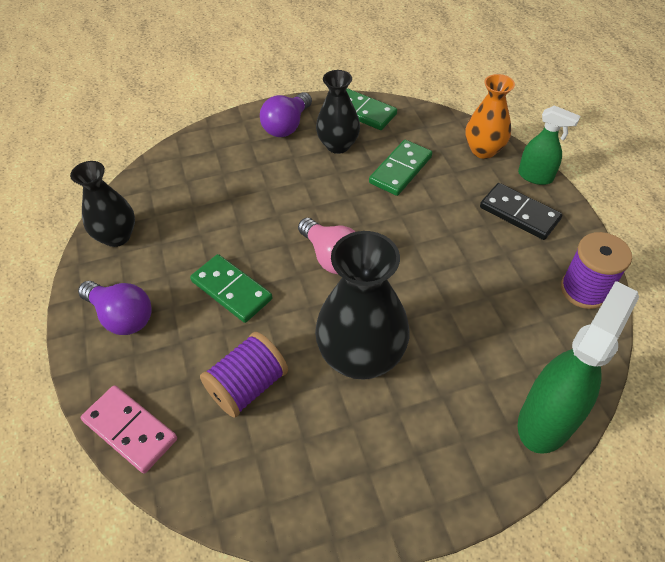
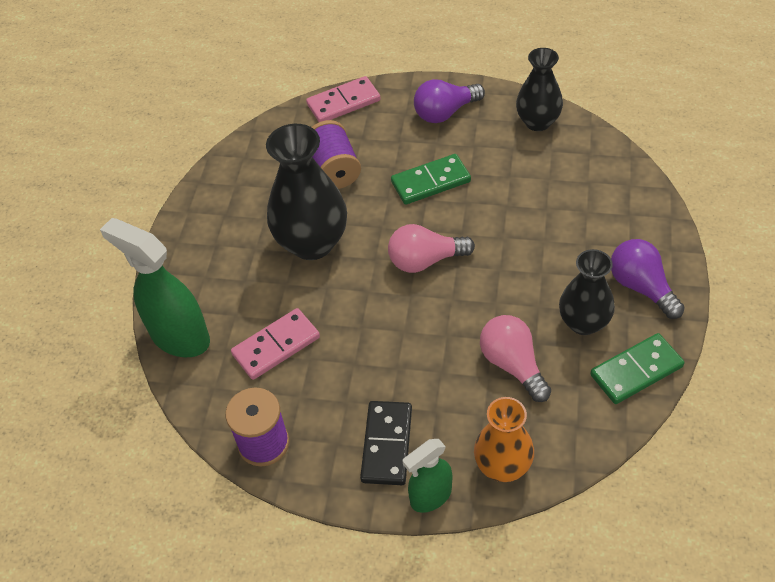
camera: 120 degrees right, 0 degrees up
(400, 170) = (513, 365): green domino -> pink light bulb
(494, 327) = (276, 346): none -> pink domino
(519, 214) = (386, 444): black domino -> black domino turned 60 degrees counterclockwise
(546, 419) = (179, 337): green spray bottle -> green spray bottle turned 150 degrees clockwise

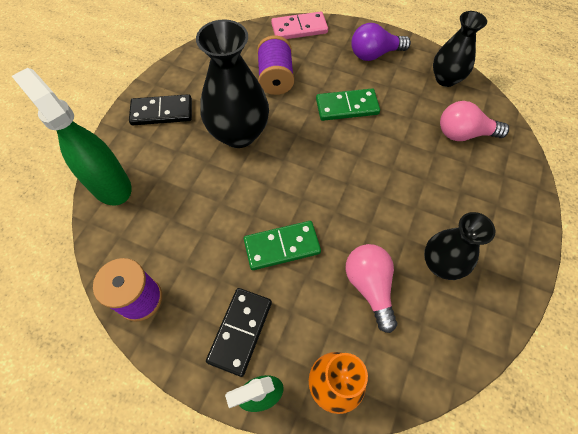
camera: 10 degrees right, 10 degrees up
(209, 241) = (162, 112): none -> black domino
(276, 346) = (181, 214): pink domino -> none
(425, 260) = (323, 172): pink light bulb -> pink light bulb (464, 134)
(636, 370) = (477, 324): green domino -> green domino (282, 246)
(641, 287) = (500, 244): purple light bulb -> none

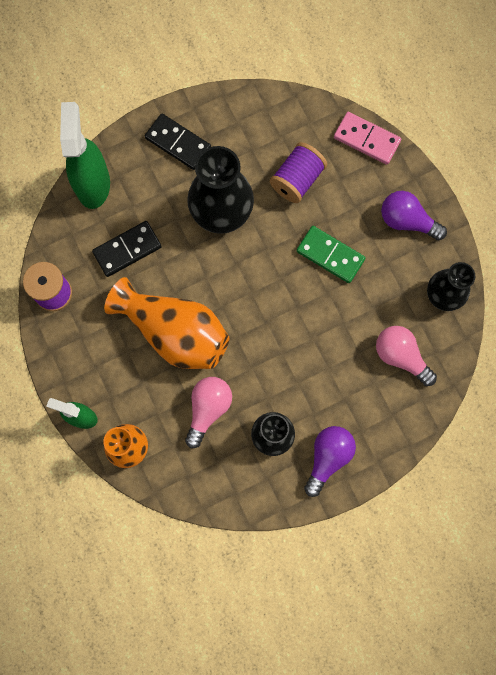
camera: 40 degrees right, 15 degrees up
(240, 331) = (99, 367): black domino -> black domino (127, 249)
(282, 246) = (174, 332): green domino -> orange vase
(498, 244) = (328, 457): none -> purple light bulb

